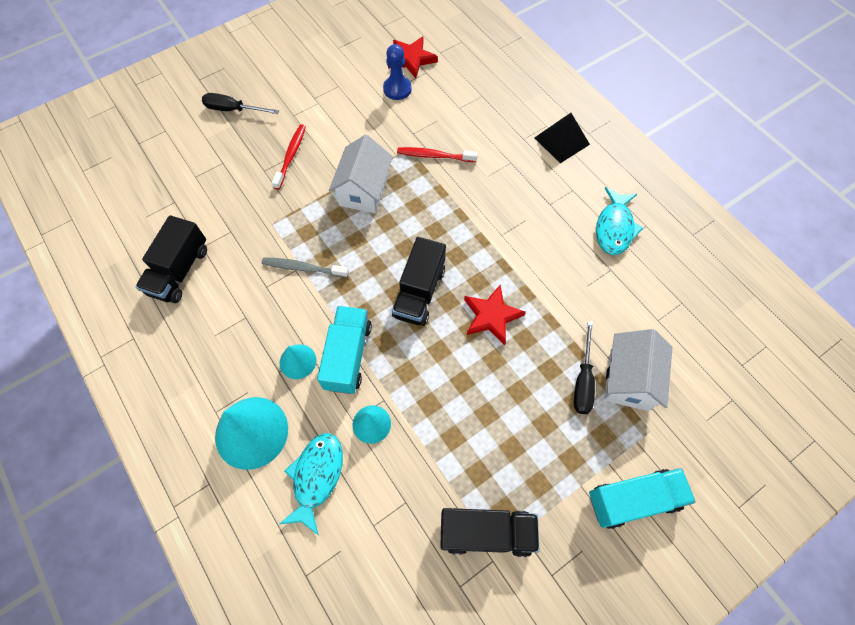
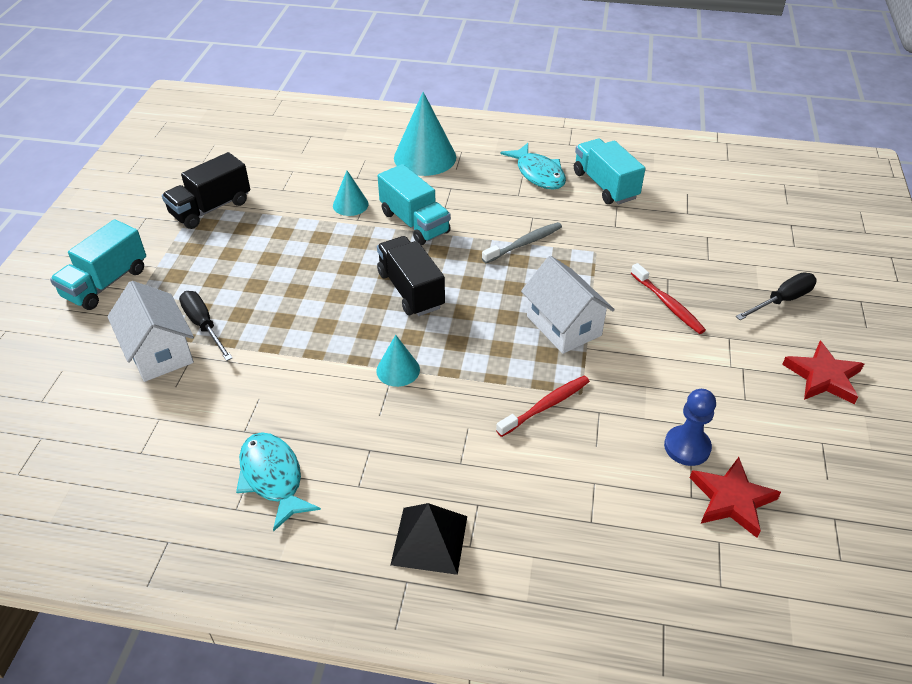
camera: 135 degrees right, 20 degrees down
(179, 271) = (605, 185): black truck -> turquoise truck
(298, 361) = (446, 199): turquoise cone -> turquoise cone (398, 370)
(316, 477) = (355, 166): turquoise fish -> turquoise fish (538, 174)
(491, 316) = (329, 315): red star -> red star (823, 377)

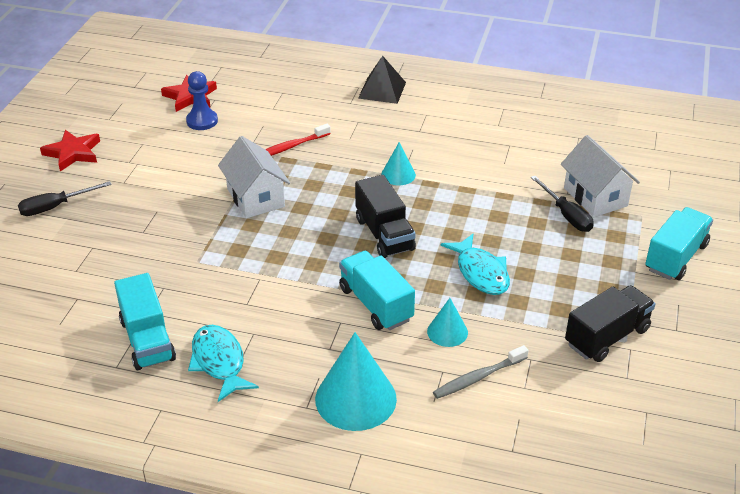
camera: 175 degrees left, 5 degrees down
(273, 478) = (483, 120): turquoise fish -> turquoise fish (480, 272)
(524, 243) = (265, 273): grey toothbrush -> grey toothbrush (478, 378)
(668, 304) = (157, 209): red toothbrush -> none

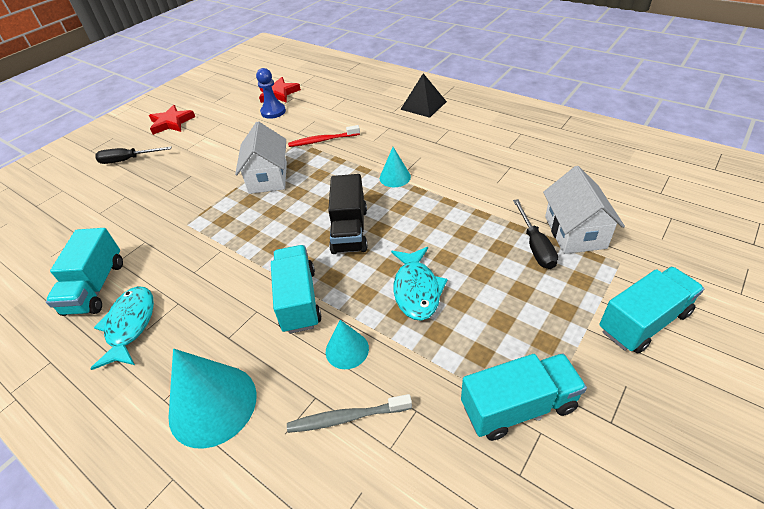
camera: 25 degrees right, 5 degrees up
(607, 337) = (518, 406): black truck -> turquoise truck

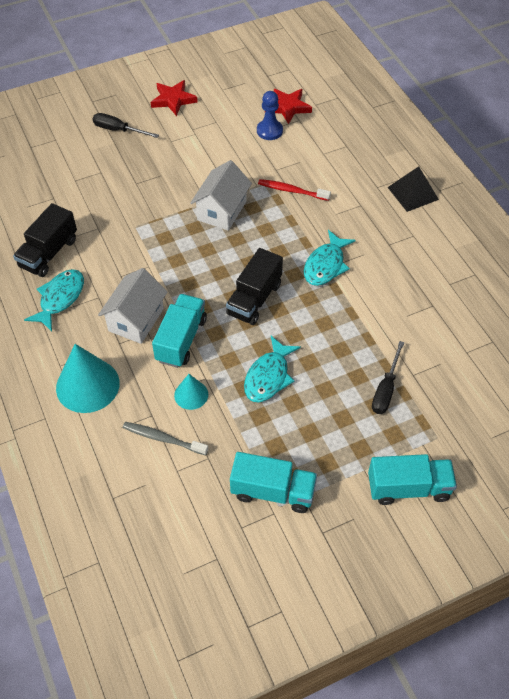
camera: 25 degrees right, 10 degrees up
(96, 287) = (49, 253): turquoise truck -> black truck
(395, 177) = (326, 265): turquoise cone -> turquoise fish
(575, 232) = (428, 395): white house -> white house (136, 320)

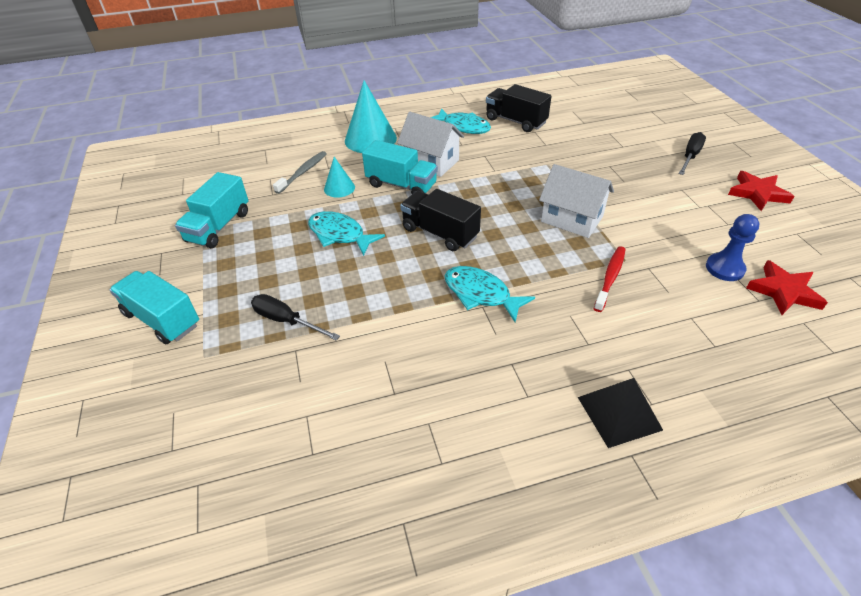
camera: 100 degrees right, 10 degrees down
(408, 488) = (162, 319): turquoise truck -> turquoise truck turned 120 degrees clockwise

